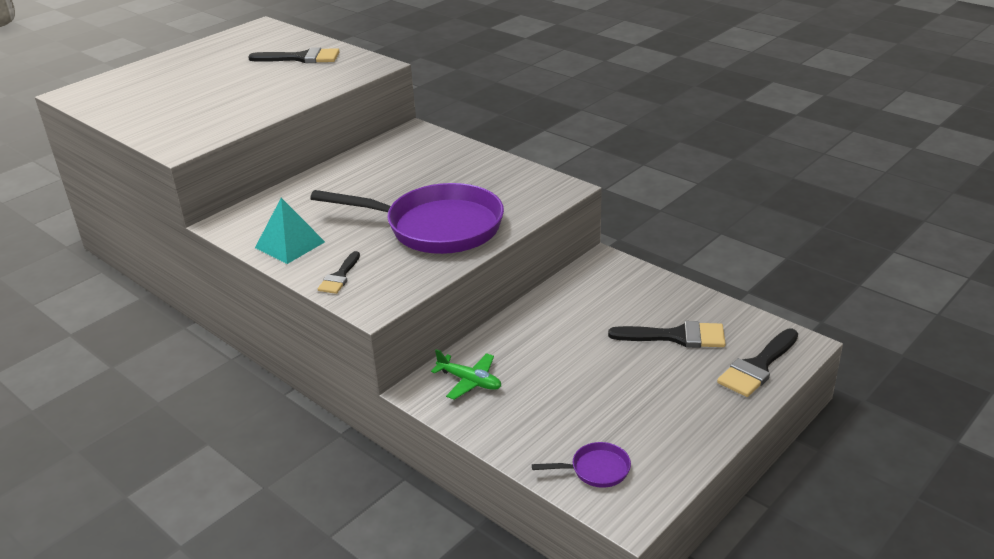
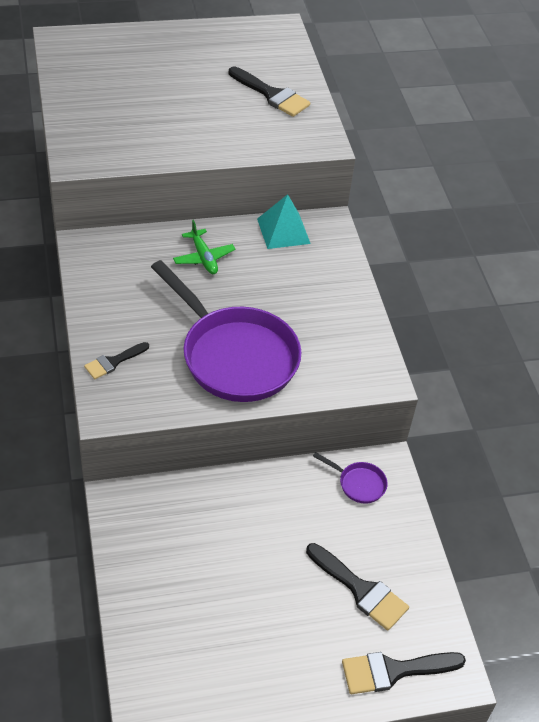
camera: 30 degrees right, 15 degrees up
(290, 245) = (110, 301): turquoise pyramid -> turquoise pyramid (283, 231)
(469, 381) = (158, 516): green plane -> green plane (203, 257)
(596, 470) = (165, 670): purple pan -> purple pan (359, 484)

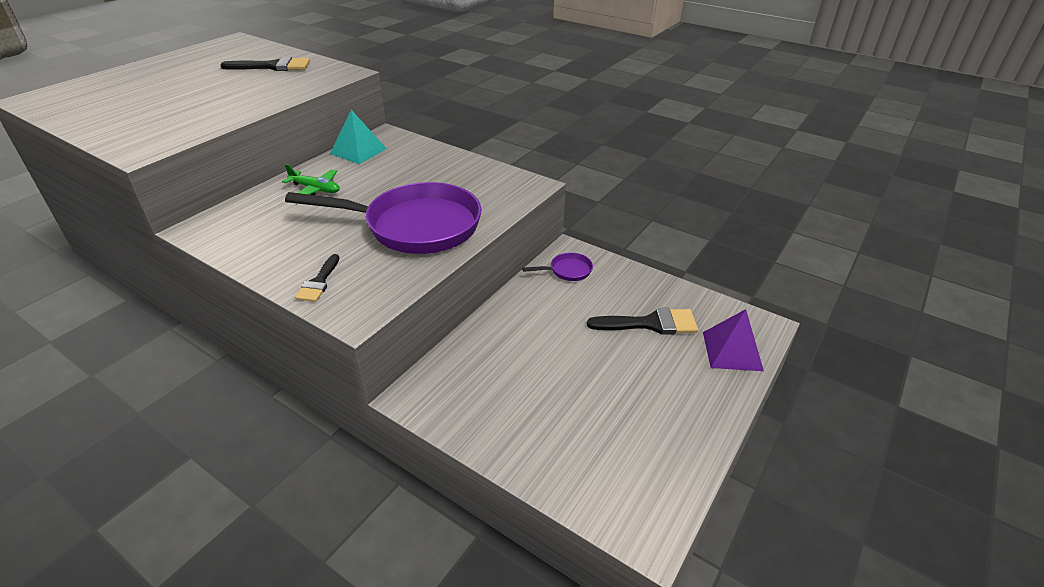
camera: 40 degrees left, 10 degrees down
(394, 671) = (732, 351): black brush -> purple pyramid

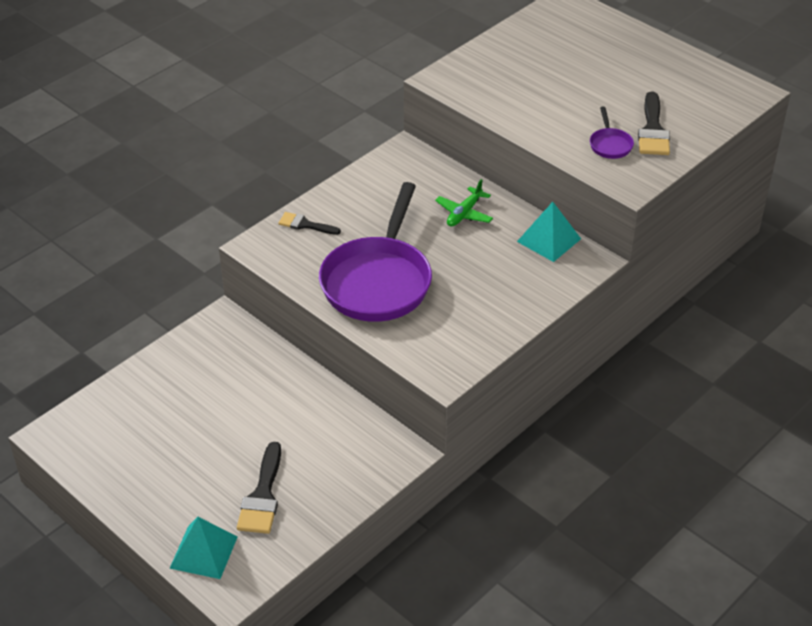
camera: 100 degrees right, 5 degrees up
(567, 271) = (367, 445): purple pan -> purple pan (610, 145)
(732, 351) = (203, 552): purple pyramid -> turquoise pyramid

